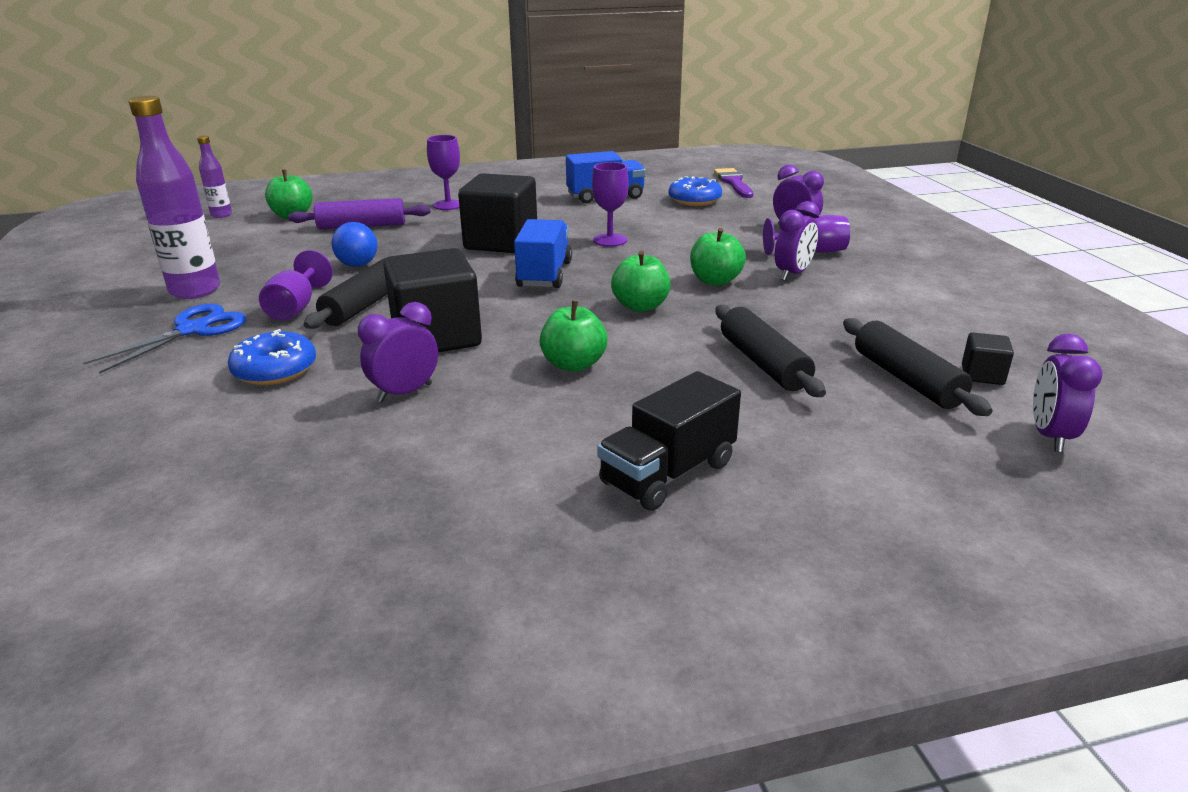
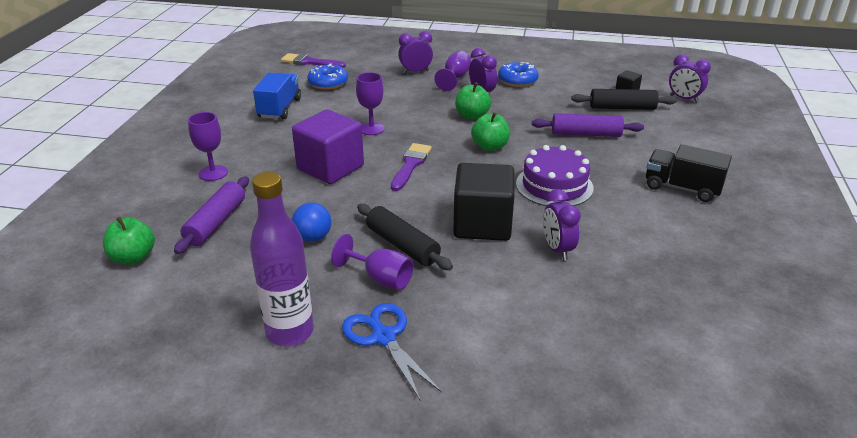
camera: 65 degrees left, 5 degrees up
(221, 215) = (69, 303): purple bottle -> none
(275, 370) = (491, 299): blue donut -> blue donut (517, 80)
(501, 242) = (330, 168): black cube -> purple cube
(544, 274) = (410, 165): blue truck -> purple brush
(573, 364) = (554, 185): green apple -> purple cake
(668, 473) = (682, 188): black truck -> black truck turned 135 degrees clockwise
(763, 363) = (586, 134): black rolling pin -> purple rolling pin

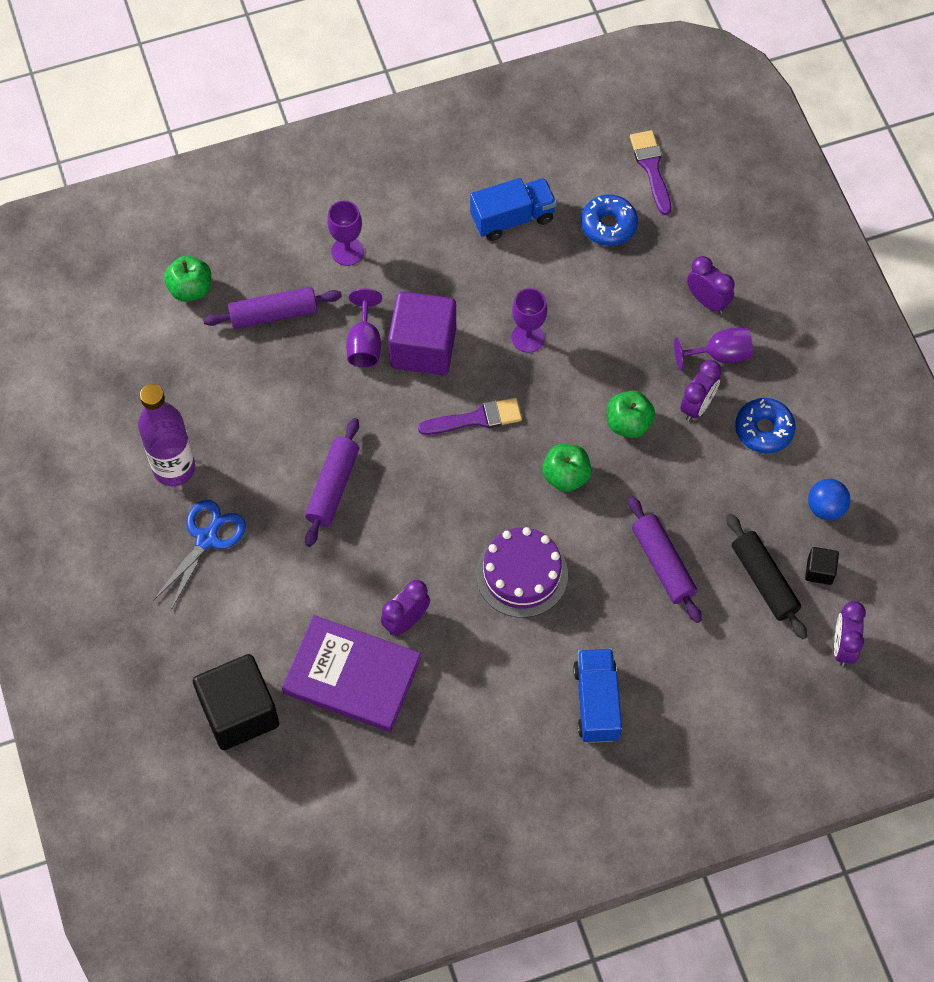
camera: 60 degrees right, 30 degrees up
(313, 237) = (300, 407): blue ball -> blue ball (825, 508)
(381, 278) = (276, 496): purple goblet -> purple goblet (364, 344)
(402, 245) = (333, 487): black rolling pin -> purple rolling pin
(482, 224) = (408, 538): black cube -> black cube (239, 712)
(592, 295) = (352, 676): none -> purple book
(682, 188) = (596, 702): black truck -> blue truck

